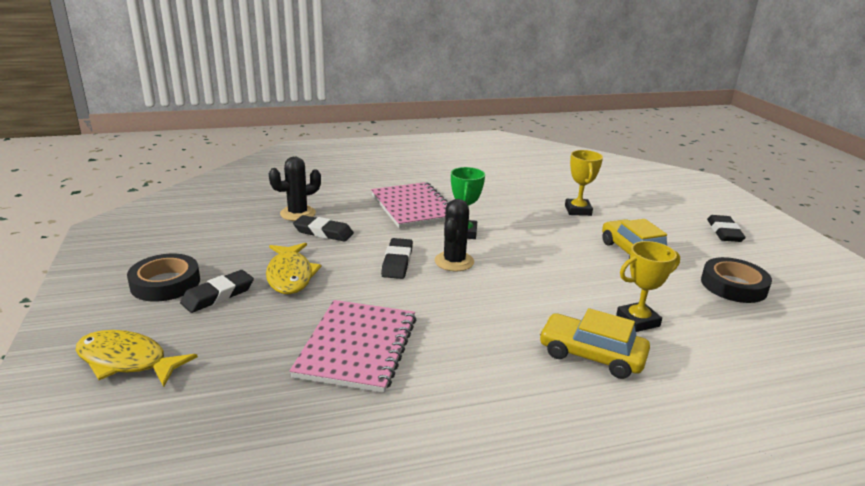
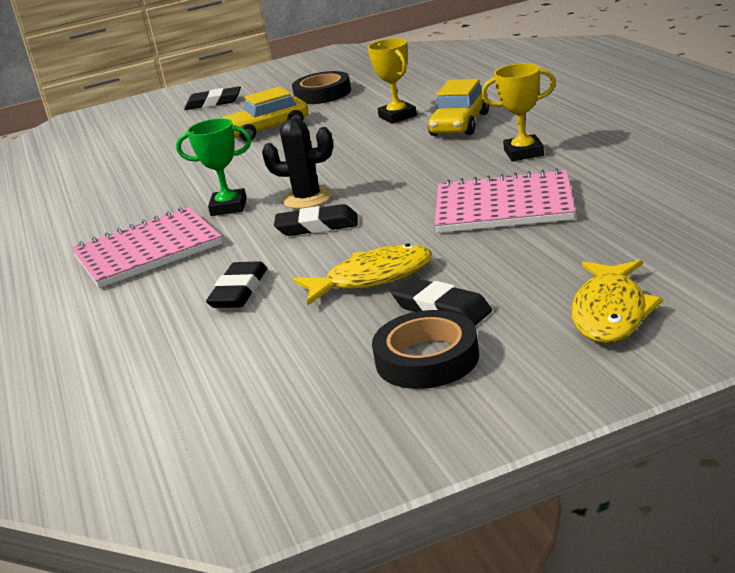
camera: 90 degrees left, 0 degrees up
(298, 213) = (171, 329): black cactus -> none
(578, 210) = (160, 162): yellow trophy -> yellow trophy (523, 153)

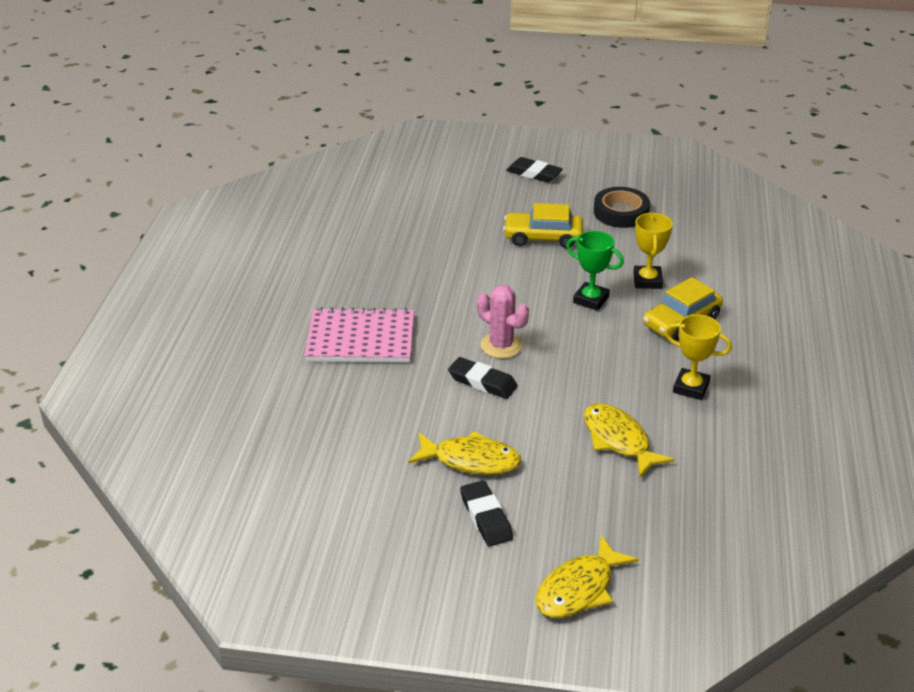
camera: 25 degrees right, 10 degrees up
(228, 207) = (444, 322): green trophy -> green trophy (591, 300)
(239, 291) = (384, 419): black eraser -> none
(307, 198) = (501, 346): black cactus -> pink cactus
(427, 358) = (439, 555): black tape -> none
(504, 206) = (618, 440): pink notebook -> yellow fish

